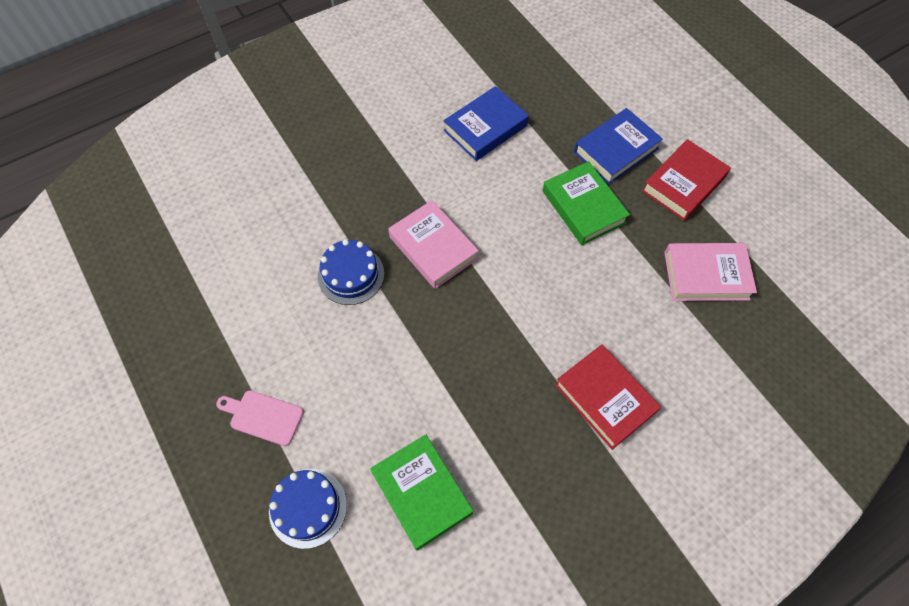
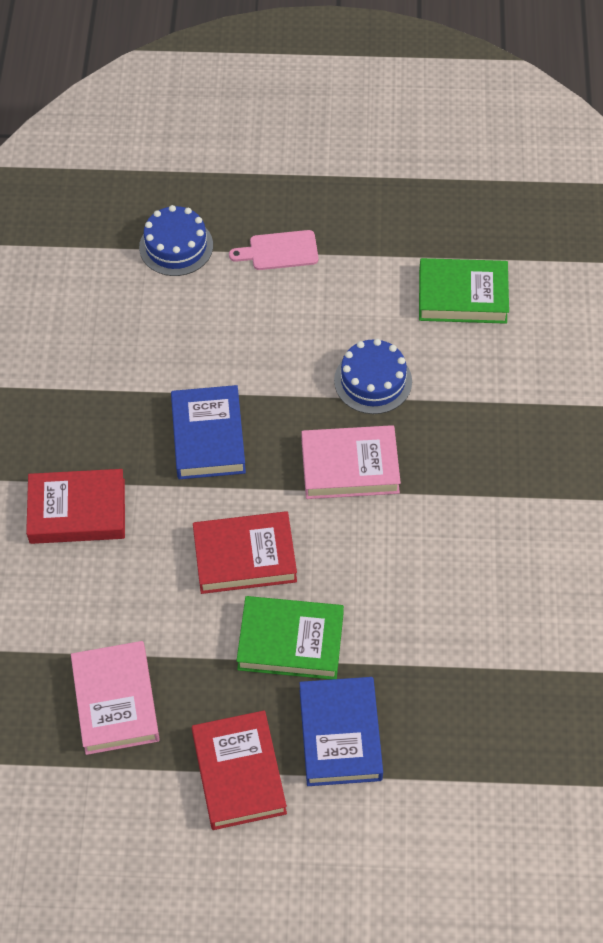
camera: 125 degrees right, 5 degrees down
(263, 416) = (279, 251): pink cutting board -> pink cutting board turned 150 degrees counterclockwise
(422, 493) = (120, 325): green book -> green book (462, 296)
(485, 128) = (475, 614): blue book -> blue book (208, 437)
(549, 267) = (245, 557): none -> red book
(706, 275) = (115, 701): pink book -> pink book turned 45 degrees counterclockwise

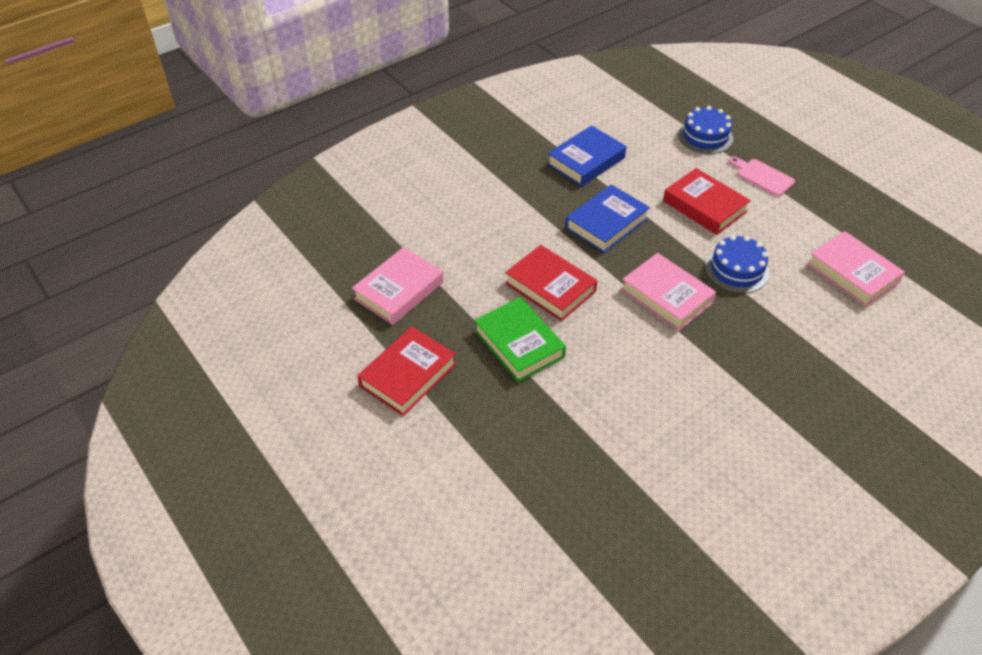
camera: 50 degrees right, 10 degrees down
(77, 511) = (497, 202): red book -> red book (704, 206)
(340, 735) = (482, 408): blue book -> blue book (586, 161)
(462, 296) = (852, 273): green book -> pink book

